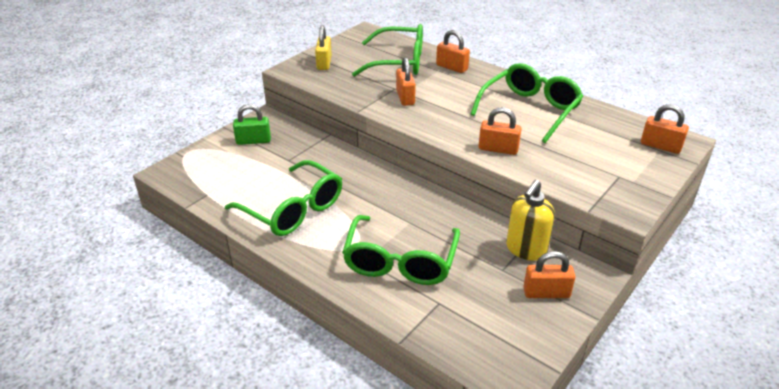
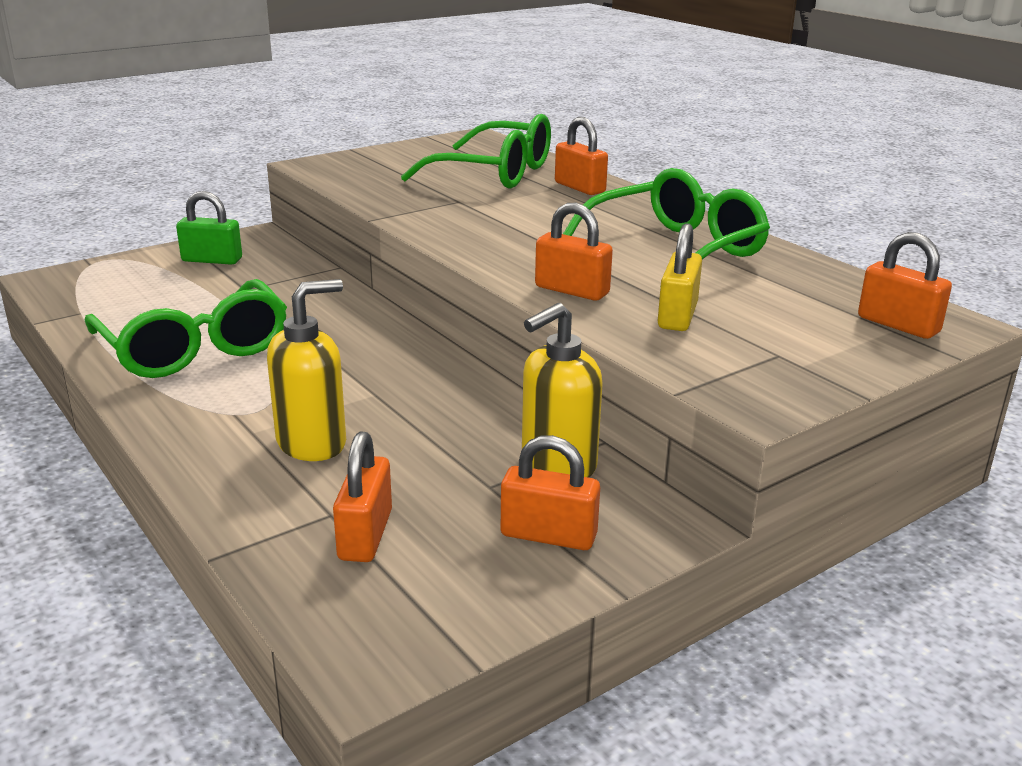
camera: 15 degrees right, 10 degrees down
(324, 63) = (372, 163): yellow padlock -> yellow padlock (677, 316)
(400, 261) = (312, 443): green glasses -> yellow soap dispenser
(405, 97) = (466, 212): orange padlock -> orange padlock (365, 535)

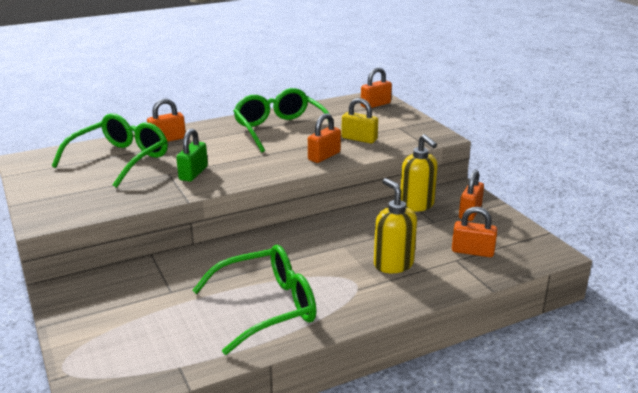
camera: 80 degrees left, 0 degrees up
(212, 260) = (102, 308): green padlock -> green padlock (193, 173)

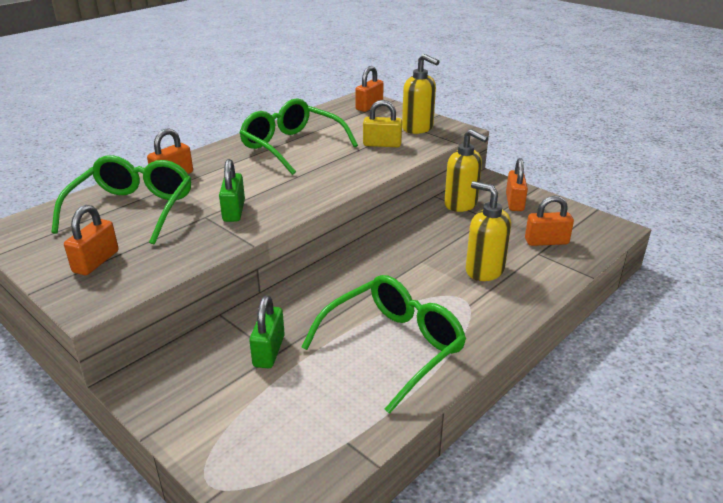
camera: 20 degrees left, 5 degrees up
(168, 288) = (269, 351): none -> green padlock
(324, 156) = (361, 168): orange padlock -> orange padlock (96, 262)
(403, 130) = (418, 128): none -> yellow soap dispenser

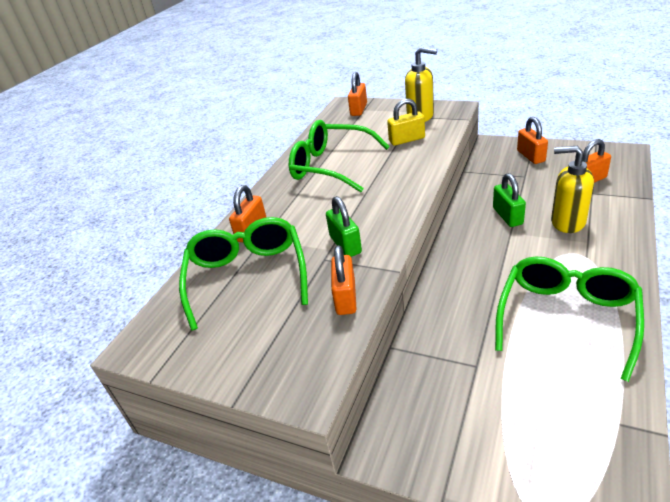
camera: 15 degrees left, 5 degrees up
(96, 262) = (267, 344): orange padlock -> orange padlock (346, 297)
(269, 351) = (469, 365): green padlock -> green padlock (507, 216)
(461, 204) = (491, 171): yellow soap dispenser -> none

